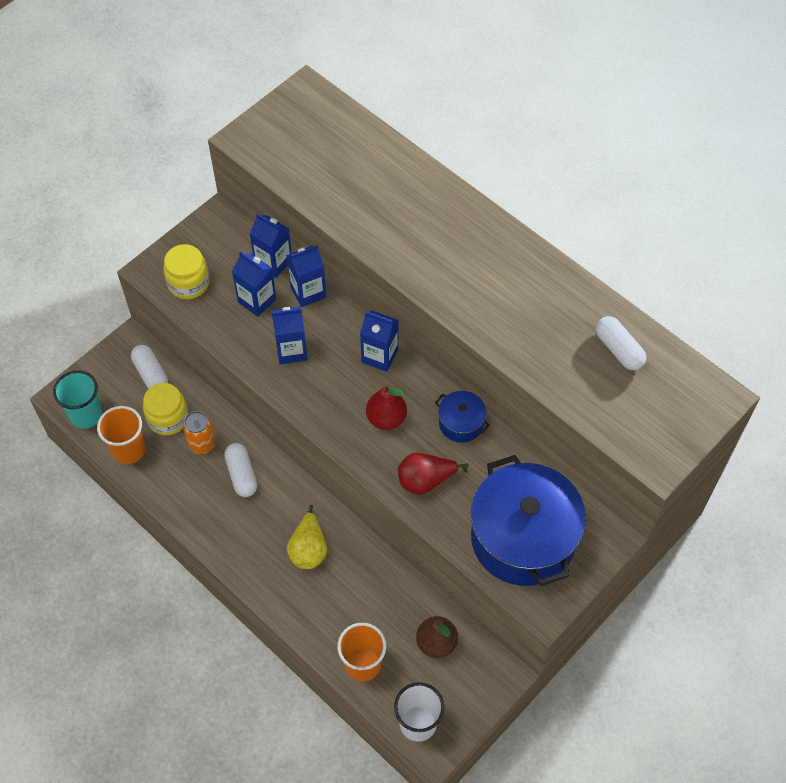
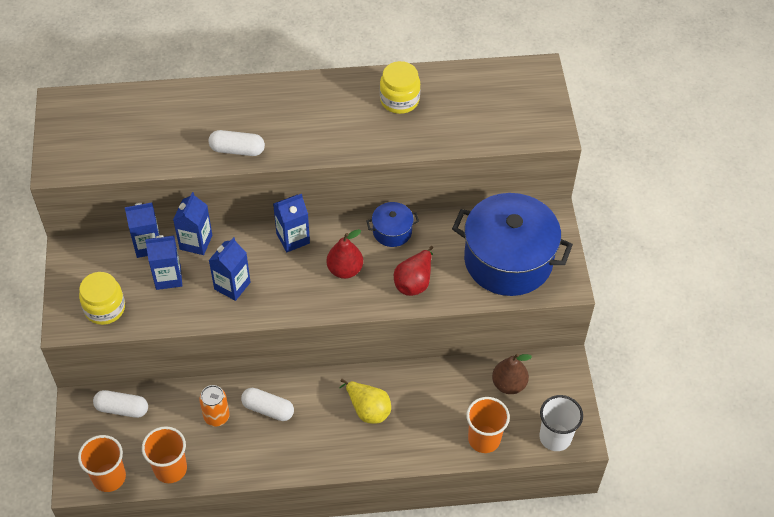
camera: 50 degrees left, 5 degrees down
(86, 414) = (109, 477): turquoise cup -> orange cup
(168, 418) = (172, 424): yellow jar -> yellow jar (399, 100)
(619, 349) = (456, 92): white capsule -> white capsule (237, 150)

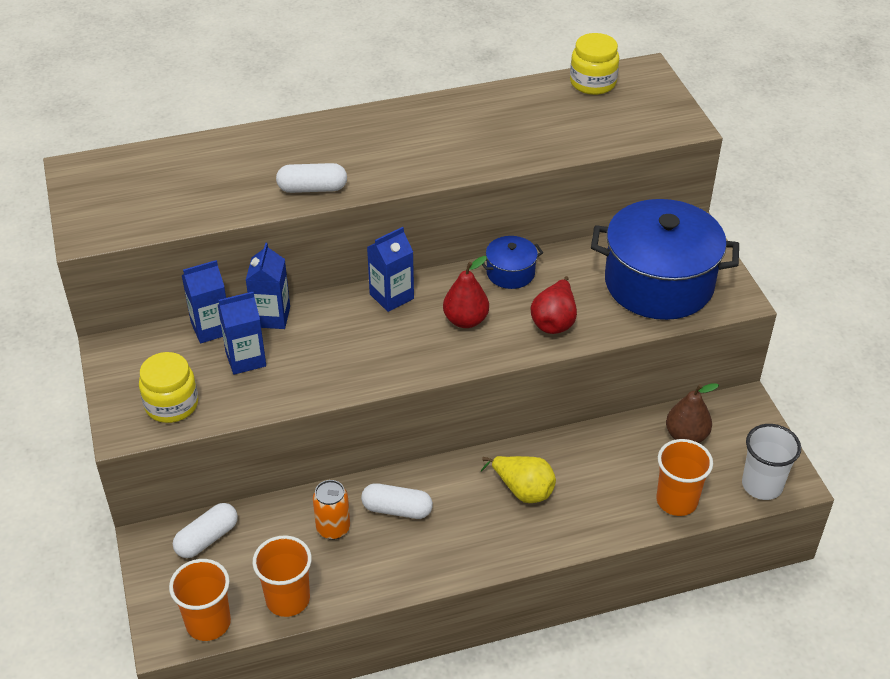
camera: 10 degrees left, 10 degrees down
(122, 409) = (207, 538): white capsule -> white capsule turned 45 degrees counterclockwise
(232, 286) = (330, 356): blue carton -> none
(399, 100) = (493, 117): yellow jar -> yellow jar (593, 83)

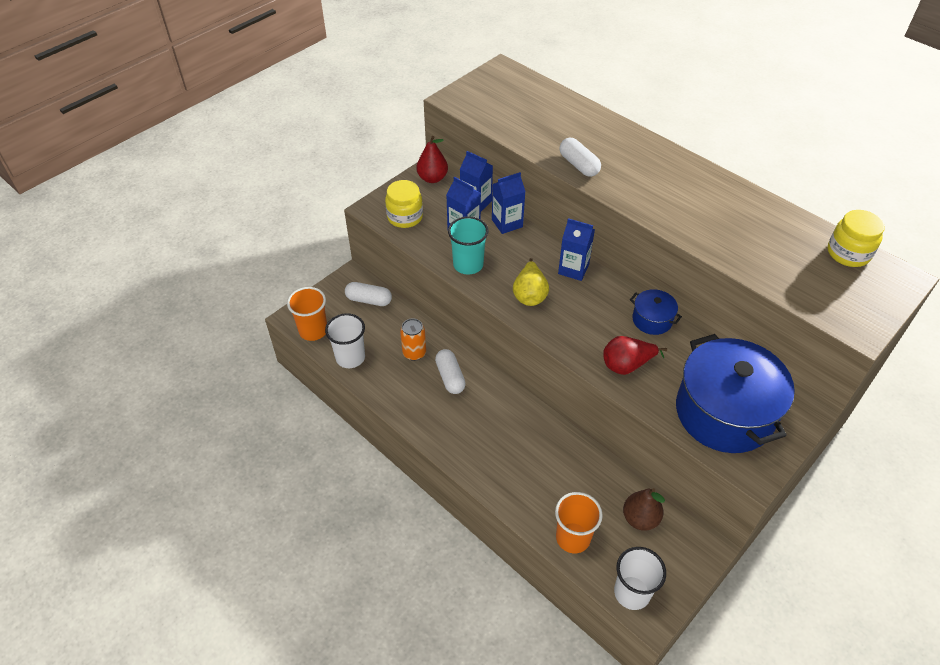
camera: 60 degrees right, 5 degrees up
(288, 599) = (350, 357): orange cup -> white cup
(307, 381) = (468, 264): none -> turquoise cup
(465, 320) = (585, 316): red pear -> red pear (432, 178)
(523, 490) = (514, 437): yellow pear -> yellow pear (529, 294)

